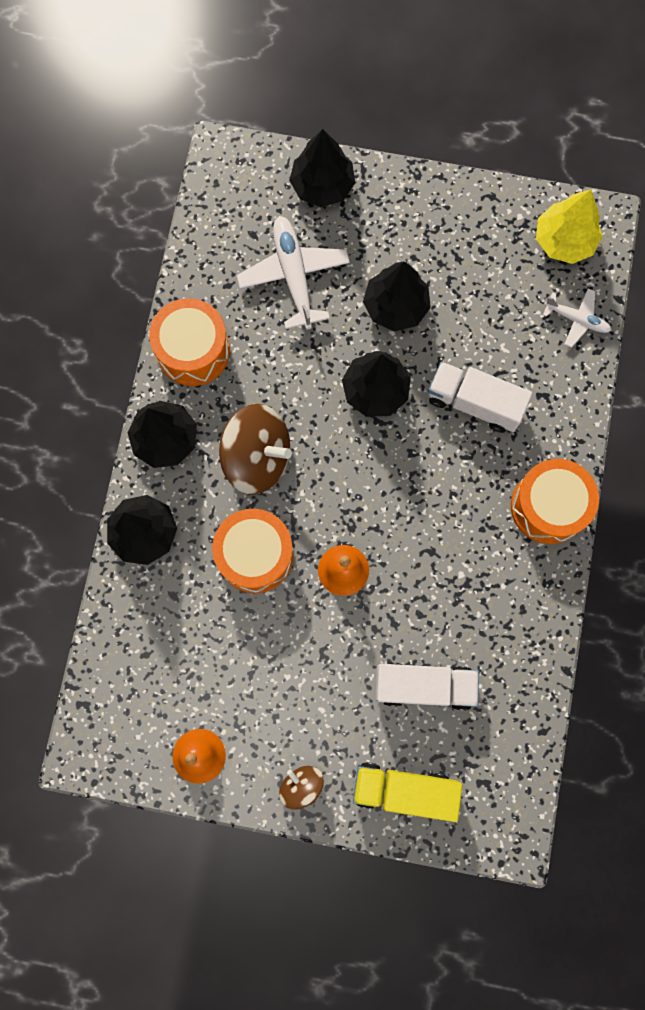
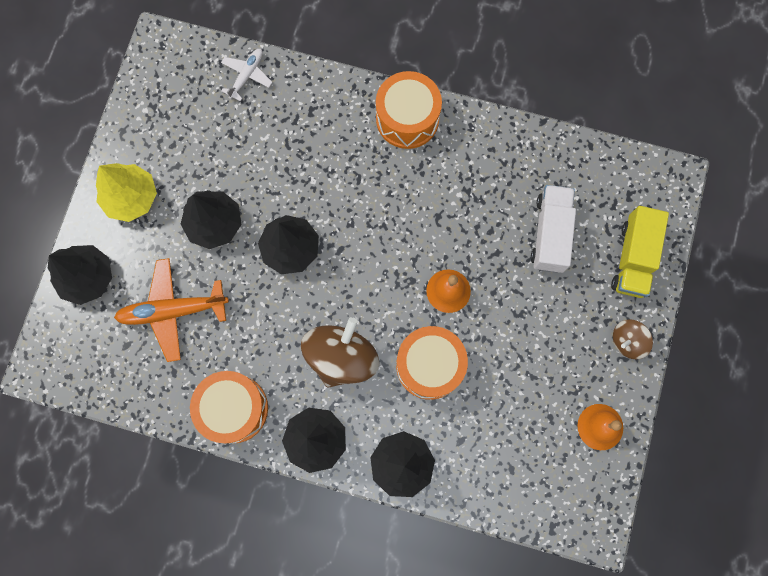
camera: 85 degrees left, 0 degrees up
(294, 276) = (173, 311): white plane -> orange plane
(474, 403) = (311, 167): white truck -> none
(564, 241) = (173, 77): yellow tree -> yellow tree (131, 198)

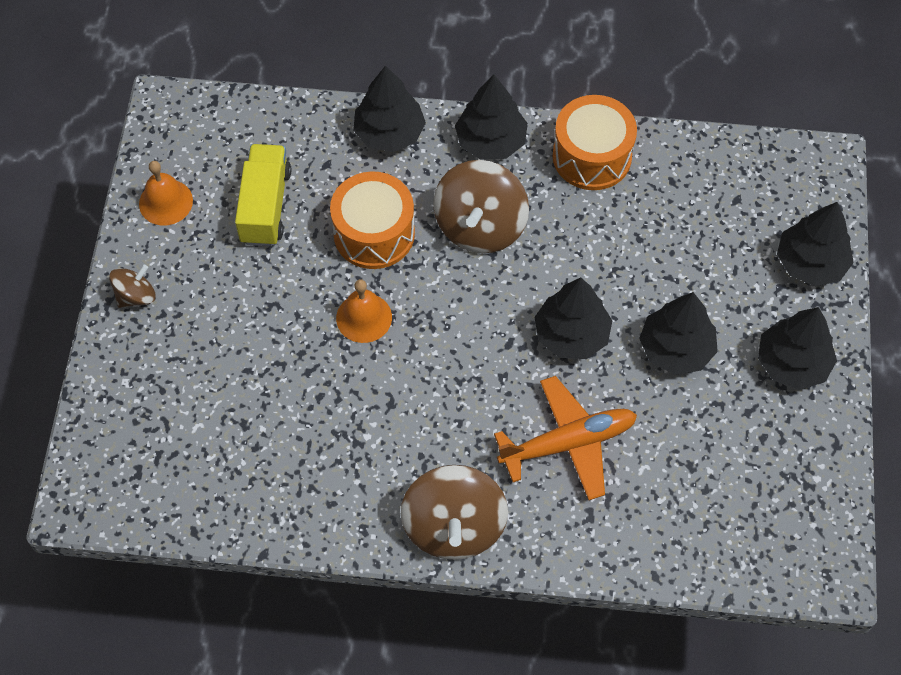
camera: 170 degrees right, 15 degrees down
(131, 198) = (792, 363): yellow tree -> black tree
(173, 311) = (694, 243): orange plane -> orange plane (568, 443)
(247, 75) = (692, 550): white plane -> none
(407, 119) = (454, 526): orange drum -> brown spinning top
(550, 234) = (241, 405): white truck -> none
(633, 258) = (131, 392): yellow truck -> yellow truck (265, 206)

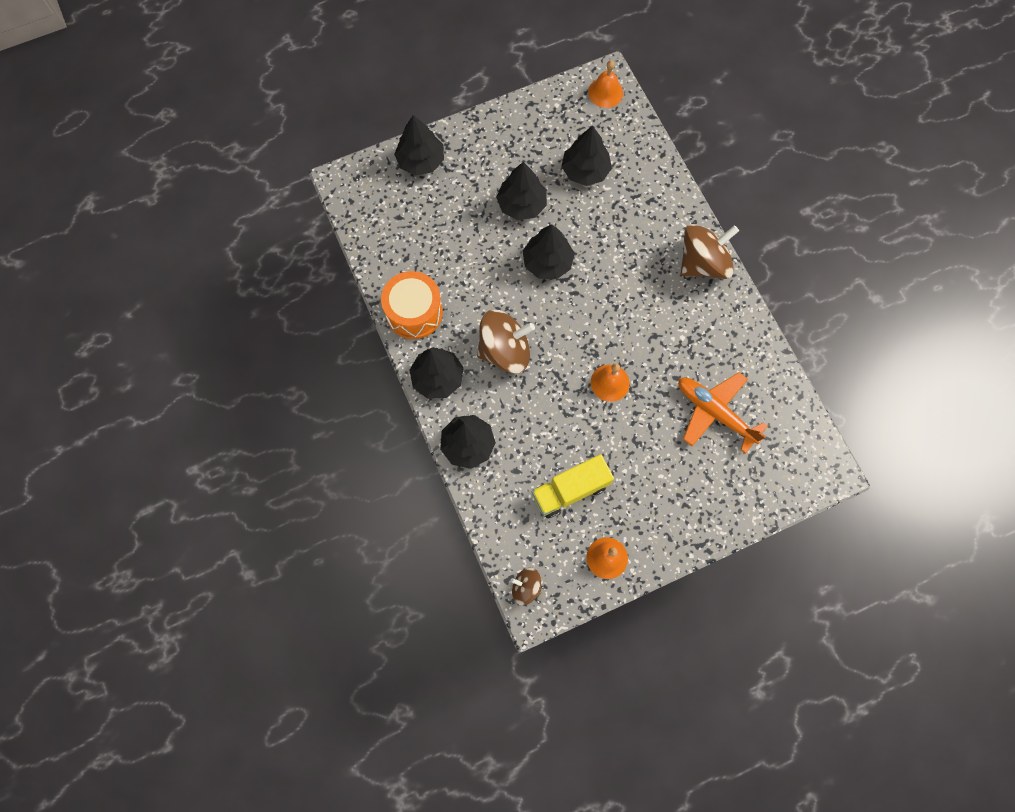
camera: 120 degrees left, 10 degrees up
(136, 296) = (684, 530): brown spinning top -> brown spinning top (526, 587)
(374, 233) = (548, 410): orange drum -> none
(568, 443) = (616, 231): orange plane -> orange plane (714, 412)
(792, 363) = (493, 143): black tree -> black tree (585, 171)
(805, 558) = (605, 92): none -> orange bell

